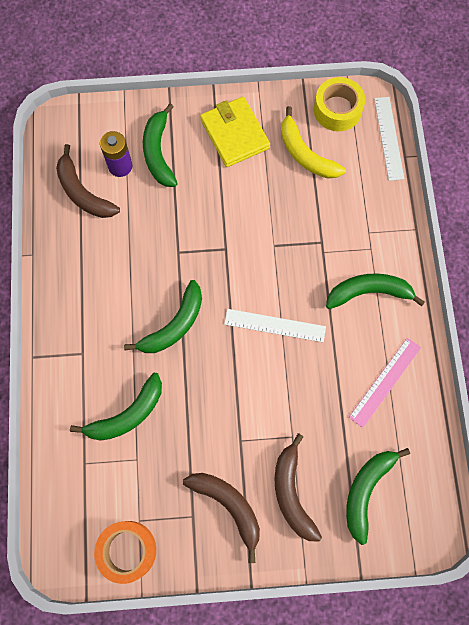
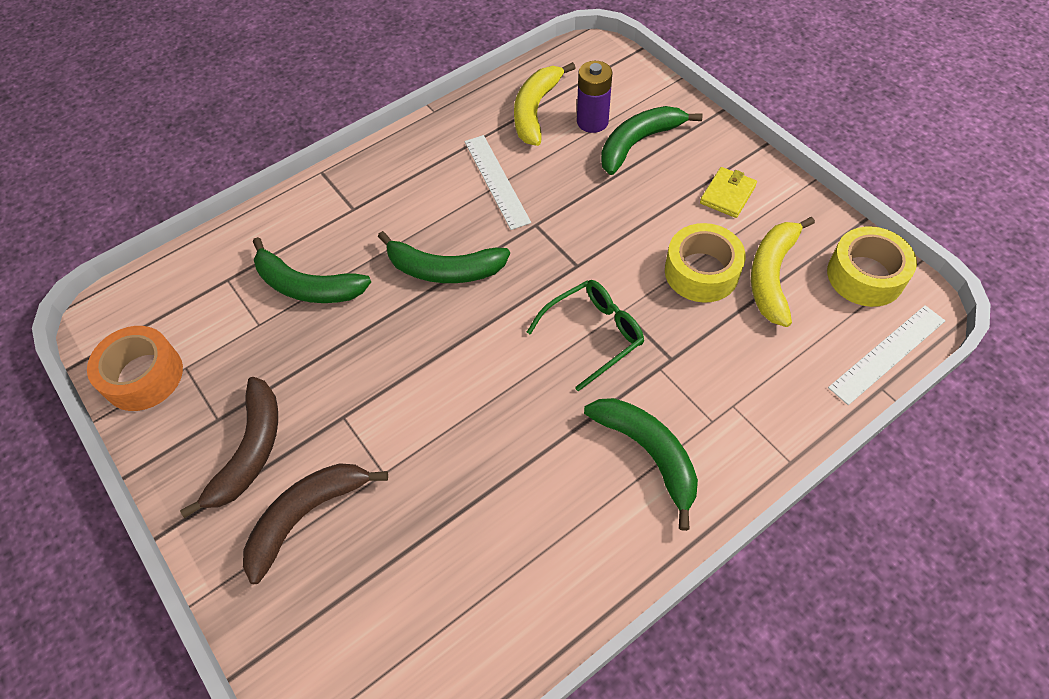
camera: 60 degrees right, 15 degrees down
(83, 193) = (535, 111): brown banana -> yellow banana
(235, 134) = (727, 195): yellow wallet -> yellow wallet, size x0.57
(275, 325) = (519, 370): white ruler -> white ruler (496, 181)
(277, 187) = (701, 272): none -> yellow tape
(279, 271) = (593, 335): none -> green glasses
(366, 491) = (360, 613): green banana -> none
(385, 382) = (535, 548): pink ruler -> none

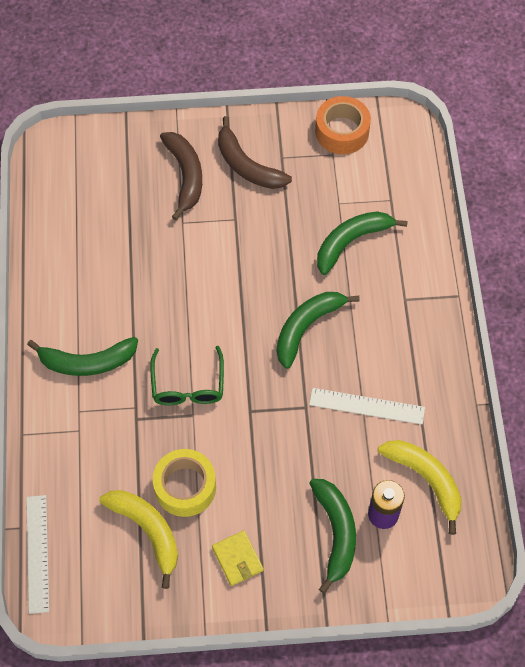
camera: 120 degrees right, 5 degrees up
(865, 275) = (100, 594): yellow tape -> none

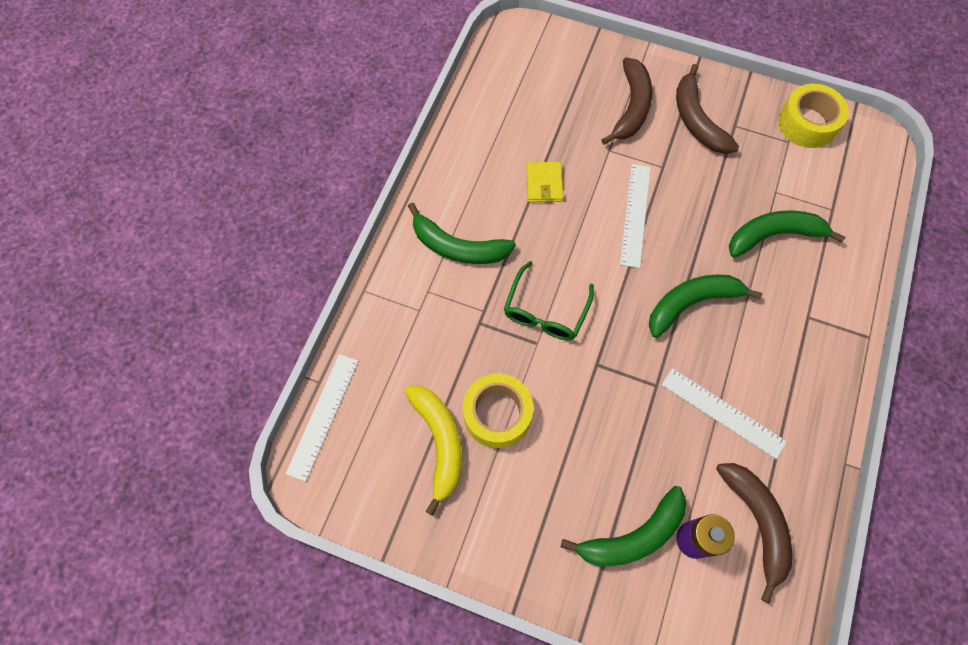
camera: 25 degrees right, 5 degrees up
(229, 271) = (635, 215): none -> white ruler
(237, 559) = (517, 516): yellow wallet -> yellow wallet (544, 183)
(336, 532) = (633, 536): green banana -> green banana turned 45 degrees clockwise
(342, 131) = (807, 123): orange tape -> yellow tape
(426, 479) = (756, 522): yellow banana -> brown banana

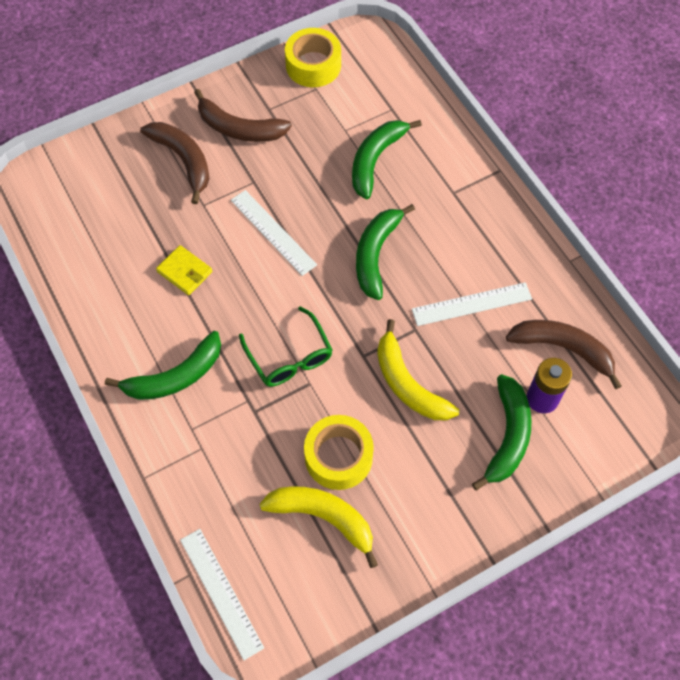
camera: 50 degrees left, 5 degrees down
(604, 418) = (408, 384): none -> yellow banana

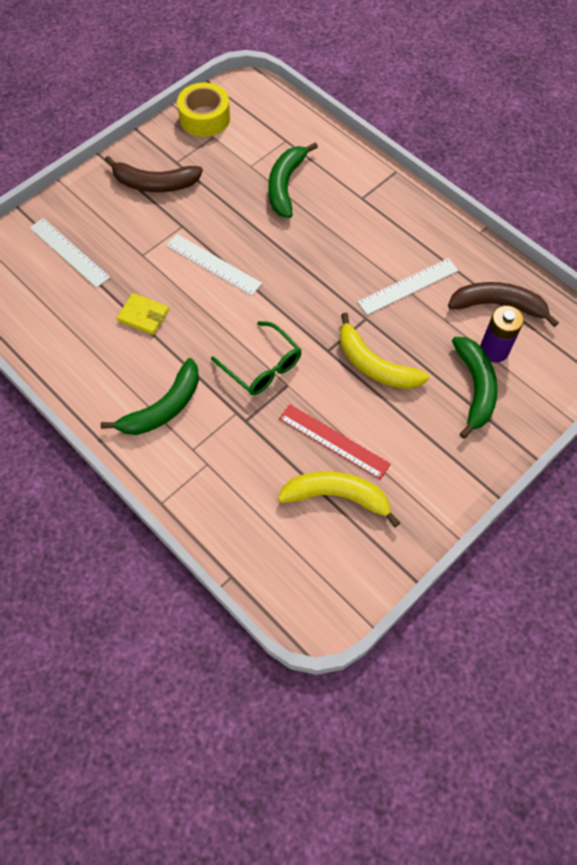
camera: 15 degrees left, 0 degrees up
(183, 160) = (112, 220): brown banana -> none
(221, 592) = (265, 585): white ruler -> white ruler (69, 252)
(338, 457) = (333, 441): yellow tape -> red ruler
(375, 255) = (311, 264): green banana -> none

